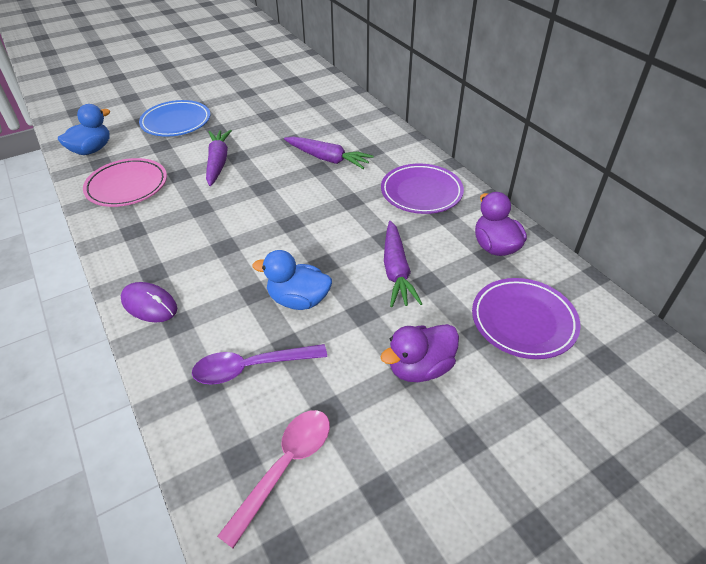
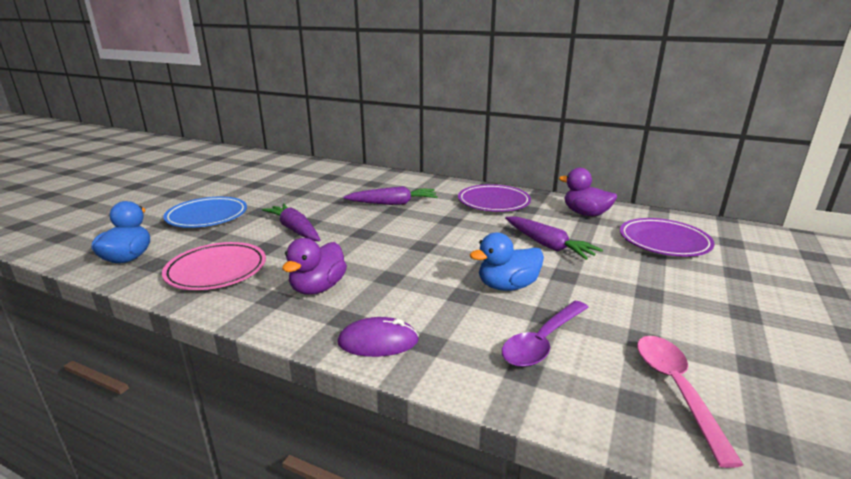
camera: 35 degrees left, 20 degrees down
(420, 368) = (652, 288): purple duck -> purple duck (318, 288)

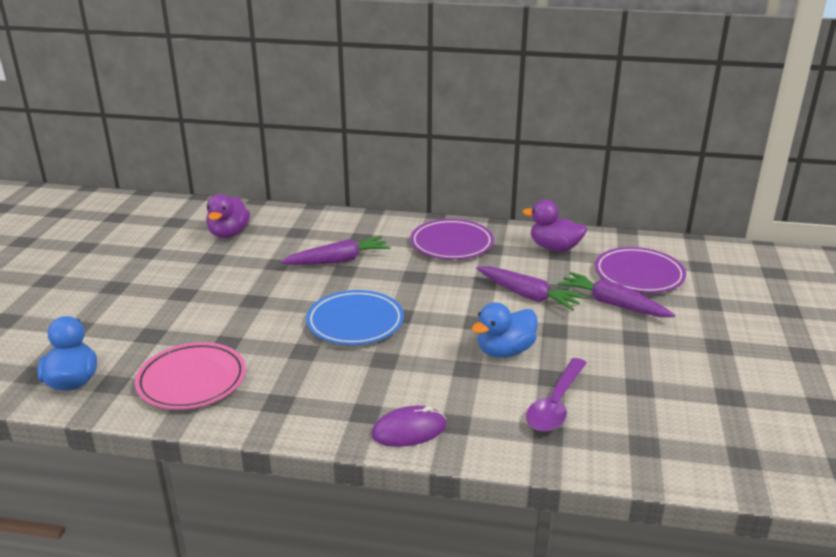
camera: 15 degrees left, 5 degrees up
(207, 216) = (123, 310): blue plate -> blue plate (355, 322)
(295, 230) = (245, 314): purple carrot -> purple carrot (613, 304)
(318, 288) = (317, 384): purple duck -> purple duck (229, 234)
(676, 389) = (672, 428): pink spoon -> none

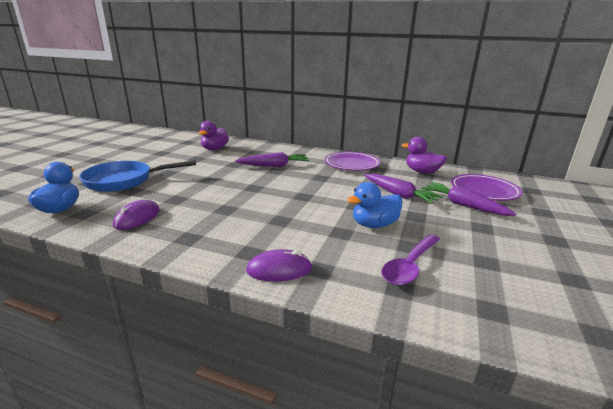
camera: 10 degrees right, 5 degrees down
(128, 318) = (124, 181): none -> blue pan
(192, 381) = (137, 218): pink plate -> purple mouse
(355, 322) = (269, 197): blue plate -> none

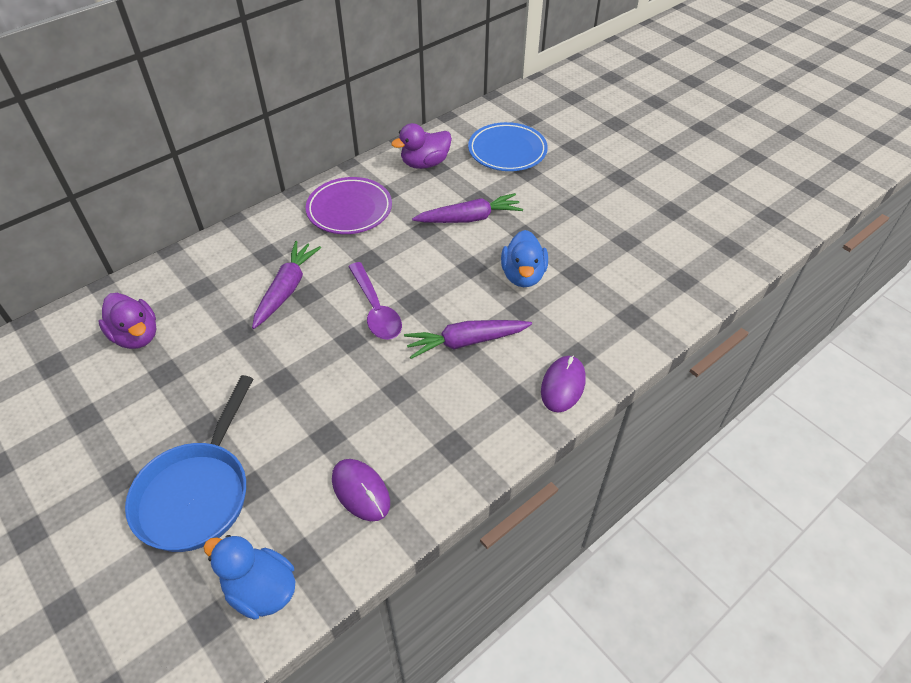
camera: 60 degrees left, 25 degrees up
(410, 265) = (606, 290): purple spoon -> purple spoon (376, 309)
(463, 205) = (526, 187): purple carrot -> purple carrot (466, 342)
(484, 191) = (507, 151): purple plate -> blue plate

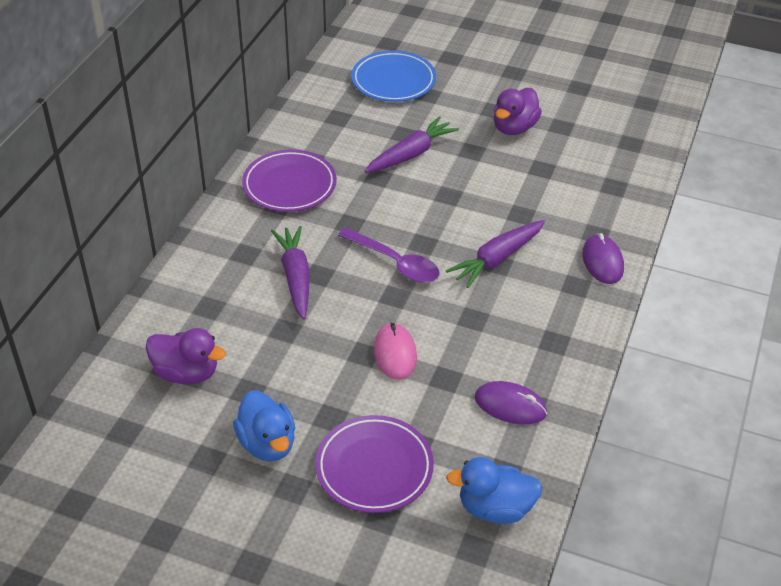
camera: 30 degrees left, 5 degrees down
(197, 493) = (374, 468): blue pan -> purple plate
(305, 392) = (395, 353): none -> pink mouse
(425, 163) = (324, 118): purple duck -> purple duck (514, 128)
(523, 275) = (499, 187): blue duck -> blue duck (267, 443)

